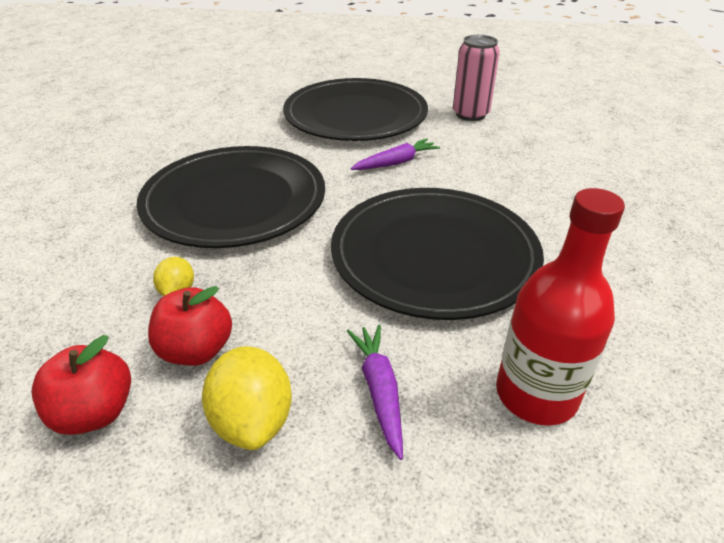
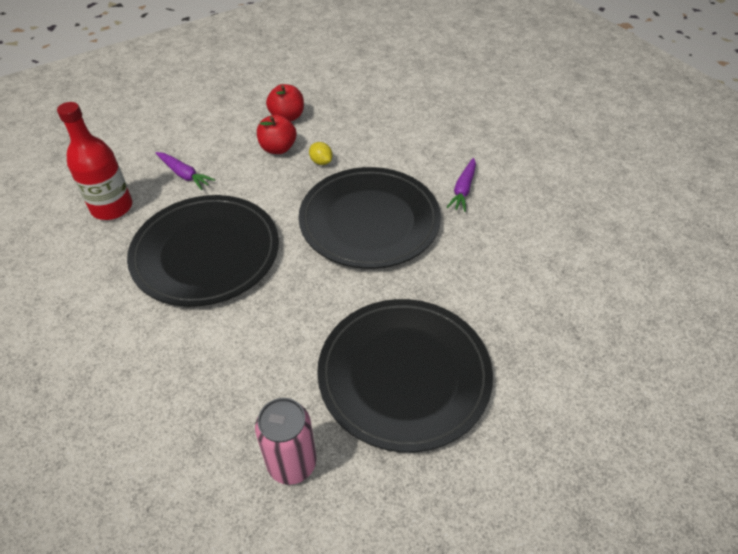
camera: 140 degrees right, 10 degrees up
(253, 420) = (226, 142): yellow lemon -> none
(396, 162) = (301, 325): purple carrot -> purple carrot (463, 189)

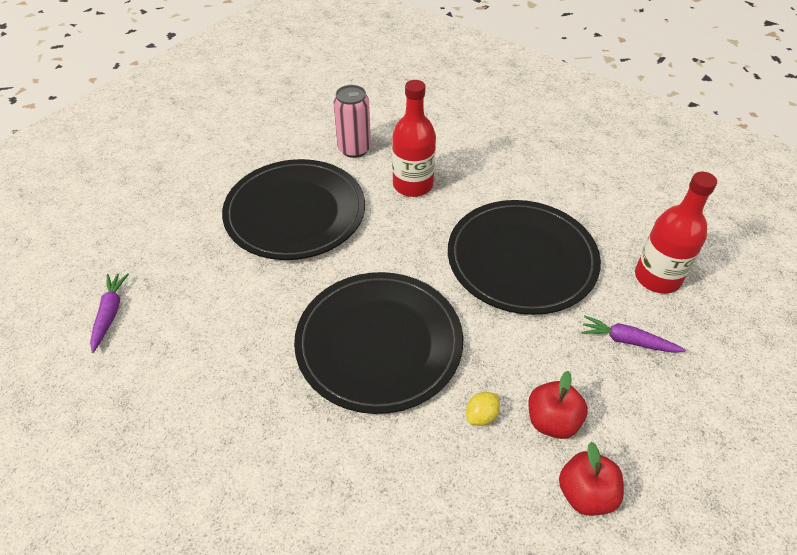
camera: 160 degrees right, 0 degrees up
(251, 372) = (413, 185): none -> red bottle
(321, 162) = (481, 415): yellow lemon -> yellow lemon turned 75 degrees counterclockwise
(463, 189) = (277, 427): purple carrot -> purple carrot (110, 313)

